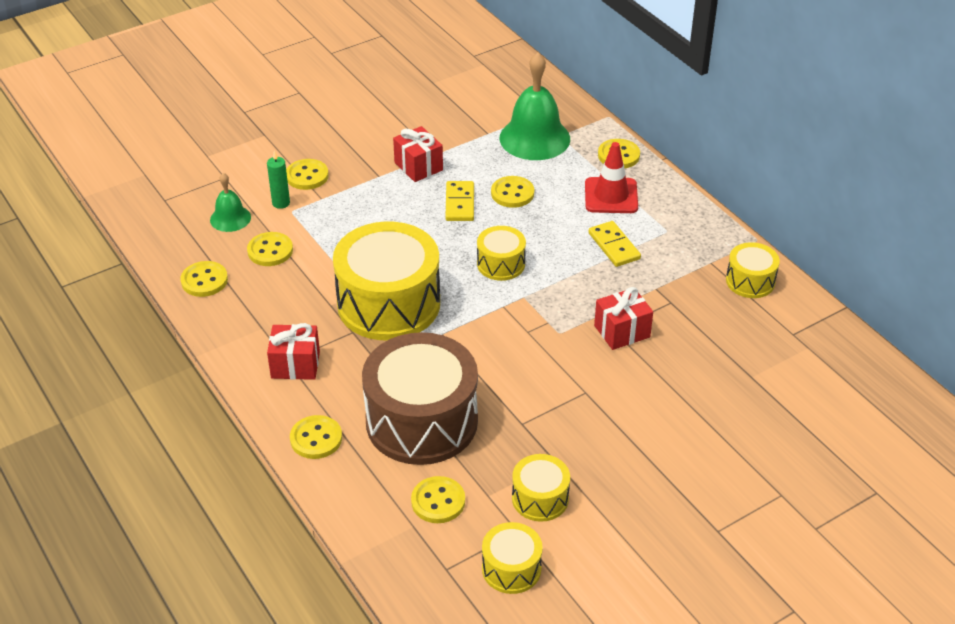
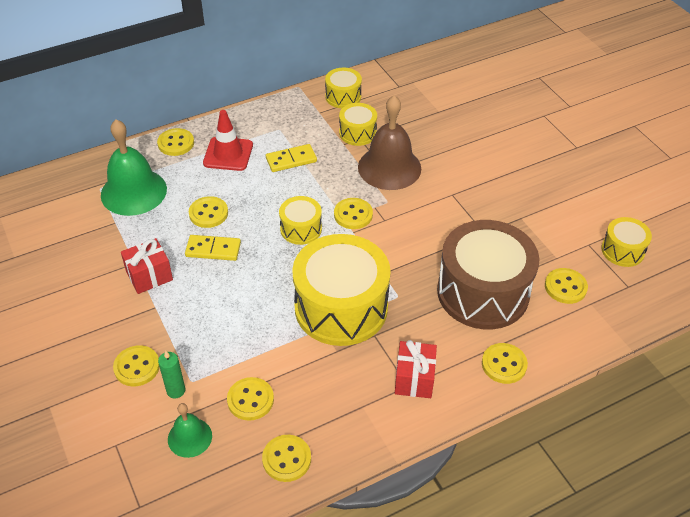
camera: 85 degrees left, 5 degrees up
(531, 304) = (353, 215): none -> yellow button
(540, 498) = (557, 229): yellow drum -> yellow drum (357, 133)
(622, 331) = (389, 167): red gift -> brown bell

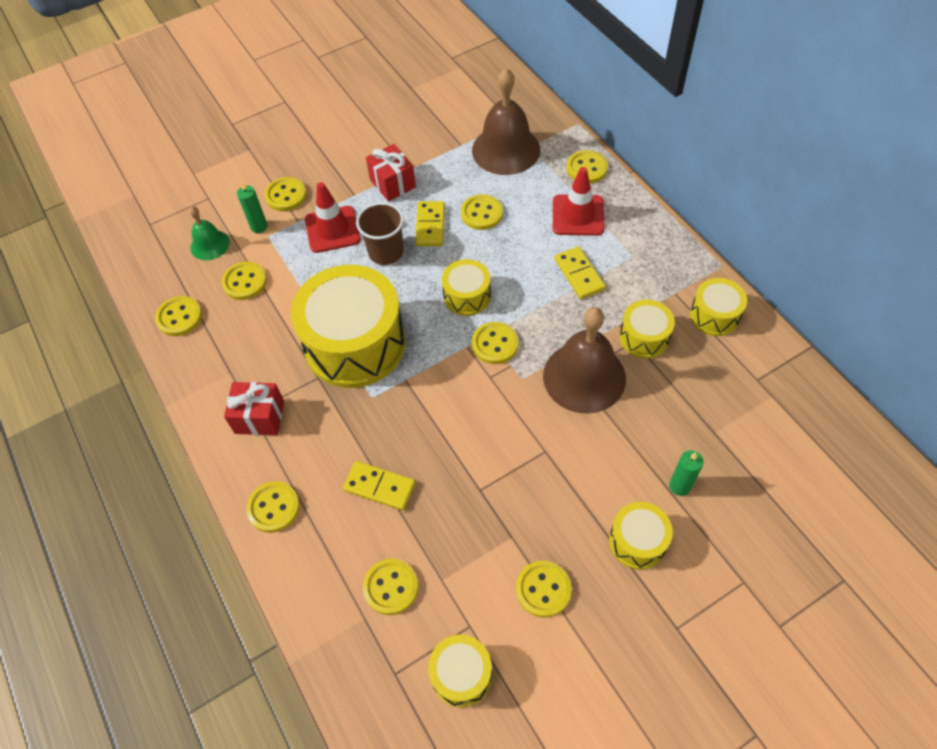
camera: 90 degrees right, 10 degrees up
(133, 192) = (506, 149): green bell -> brown bell
(198, 325) = (332, 229): none -> red traffic cone
(238, 283) = (386, 252): none -> brown cup
(479, 132) = (679, 486): none -> green candle
(483, 292) = (379, 486): brown drum -> yellow domino
(520, 156) = (637, 541): none -> yellow drum
(558, 205) = (543, 589): none -> yellow button

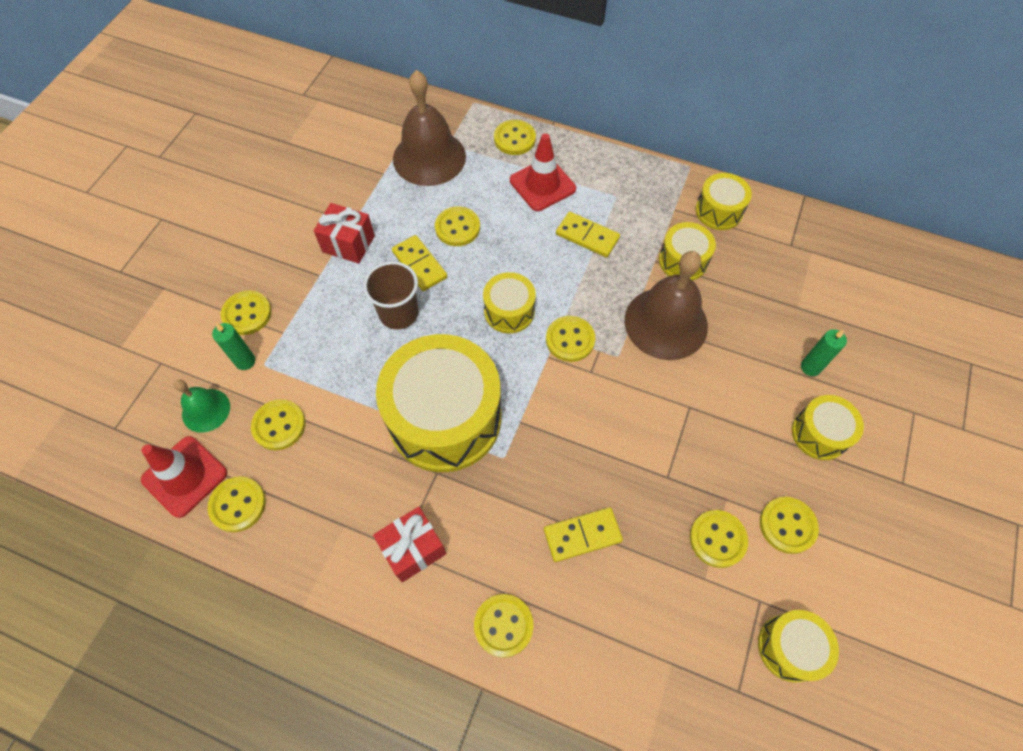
camera: 40 degrees left, 5 degrees up
(332, 229) = (326, 321): red traffic cone -> red traffic cone (185, 476)
(391, 587) = (670, 618): yellow button -> yellow button (717, 539)

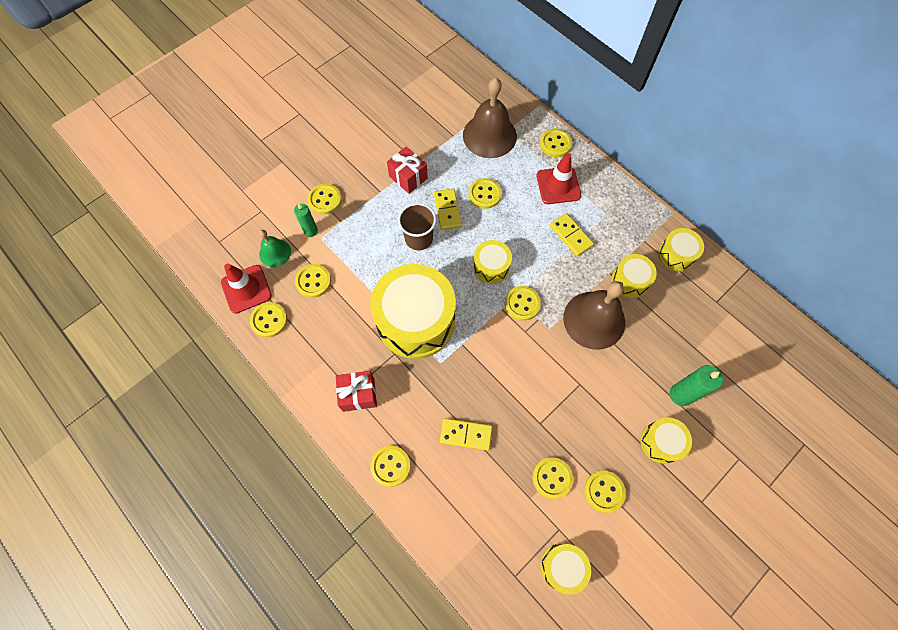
camera: 25 degrees right, 5 degrees up
(810, 367) = (680, 394): green candle -> green candle, size x1.51

